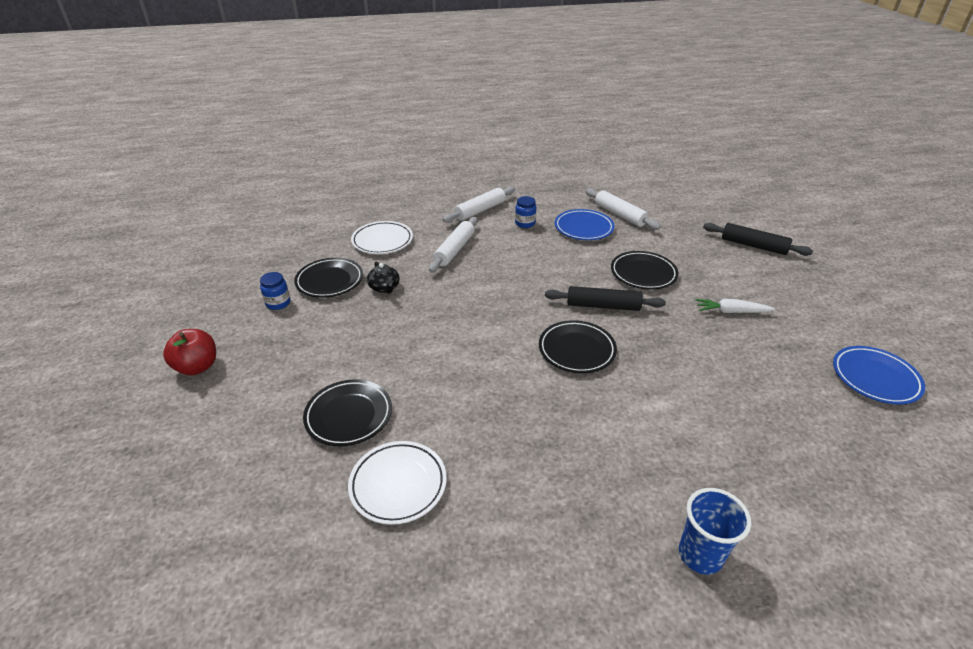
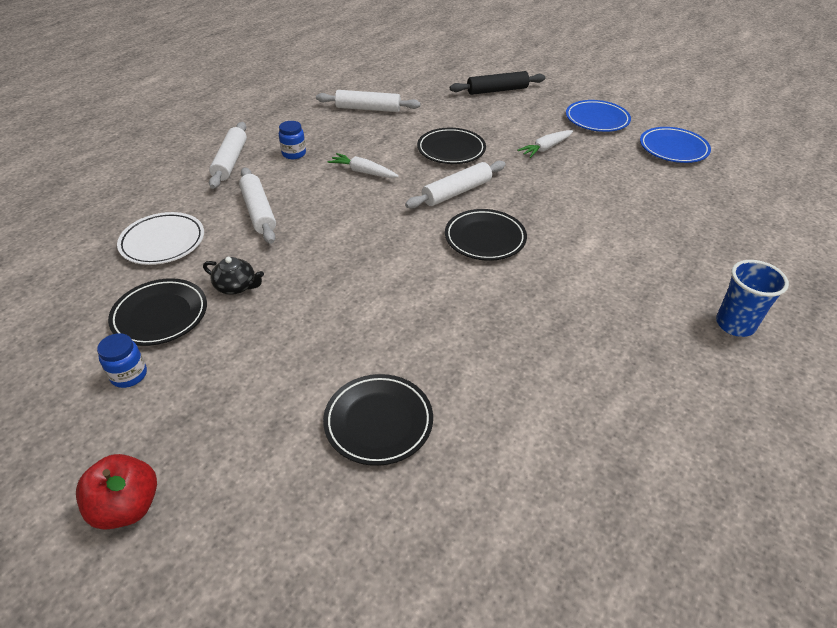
camera: 45 degrees left, 5 degrees up
(398, 484) = (504, 441): white plate -> none
(554, 257) = (363, 172): none -> white carrot
(583, 228) = (353, 134): blue plate -> blue plate (597, 120)
(603, 306) = (457, 192): black rolling pin -> white rolling pin

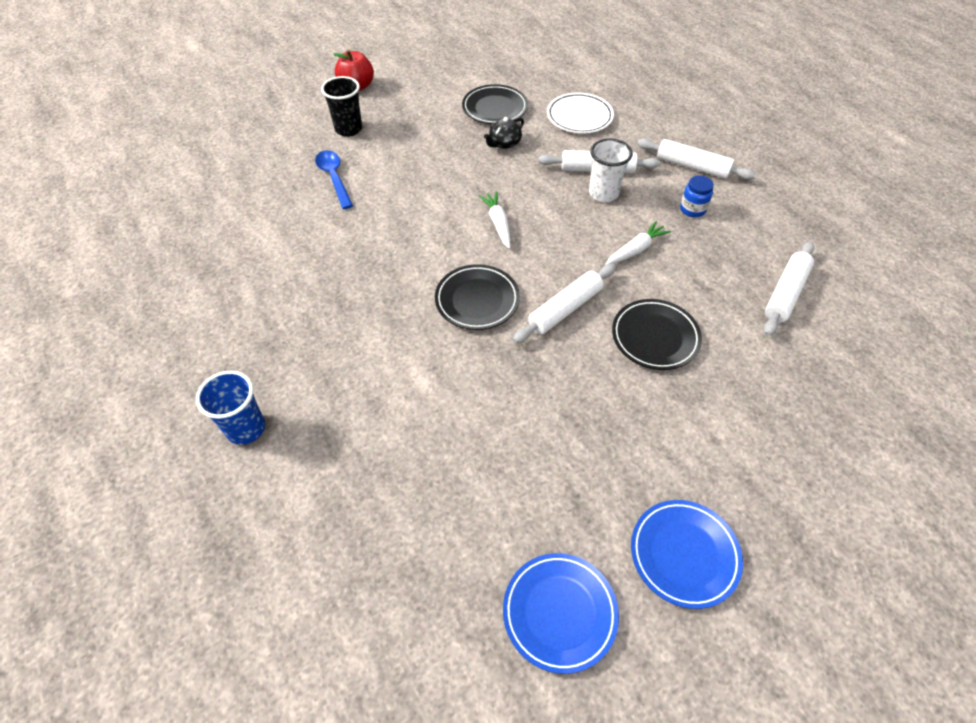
camera: 115 degrees right, 10 degrees up
(129, 375) = (448, 93): blue jar -> none
(258, 459) = (348, 129): none -> black cup
(296, 201) = (603, 193): none -> white cup
(378, 422) = (334, 178): black plate -> blue spoon
(457, 192) = (565, 309): white rolling pin -> white rolling pin turned 60 degrees clockwise
(497, 90) = (818, 462): black rolling pin -> none
(545, 148) = (623, 438): white carrot -> white carrot (498, 223)

